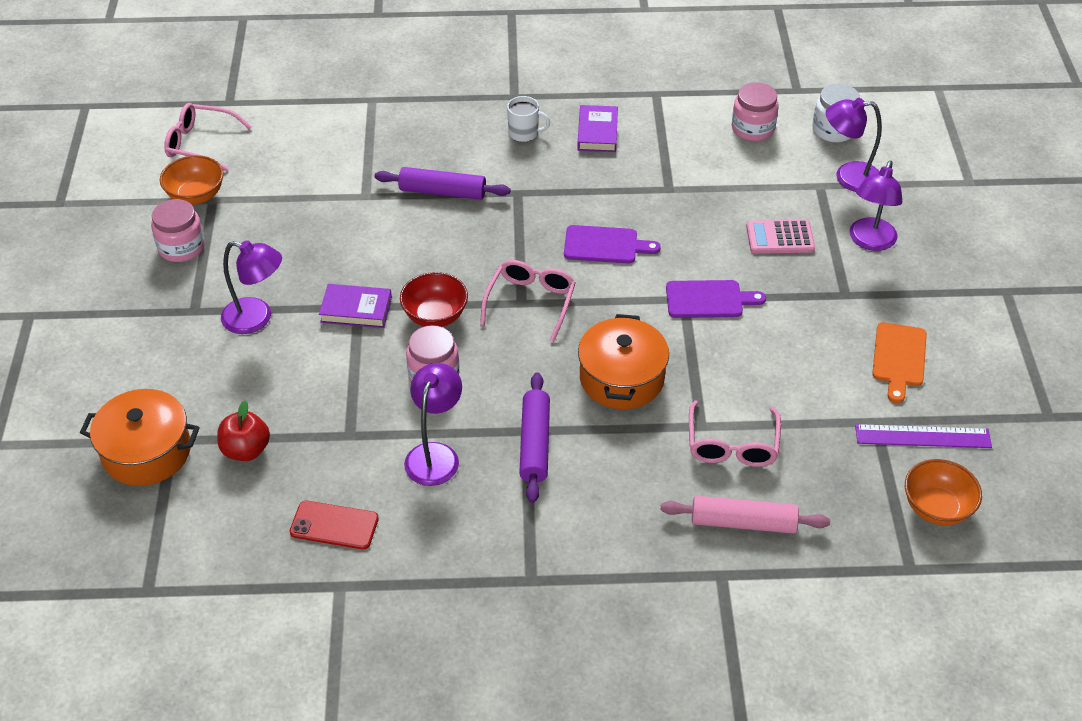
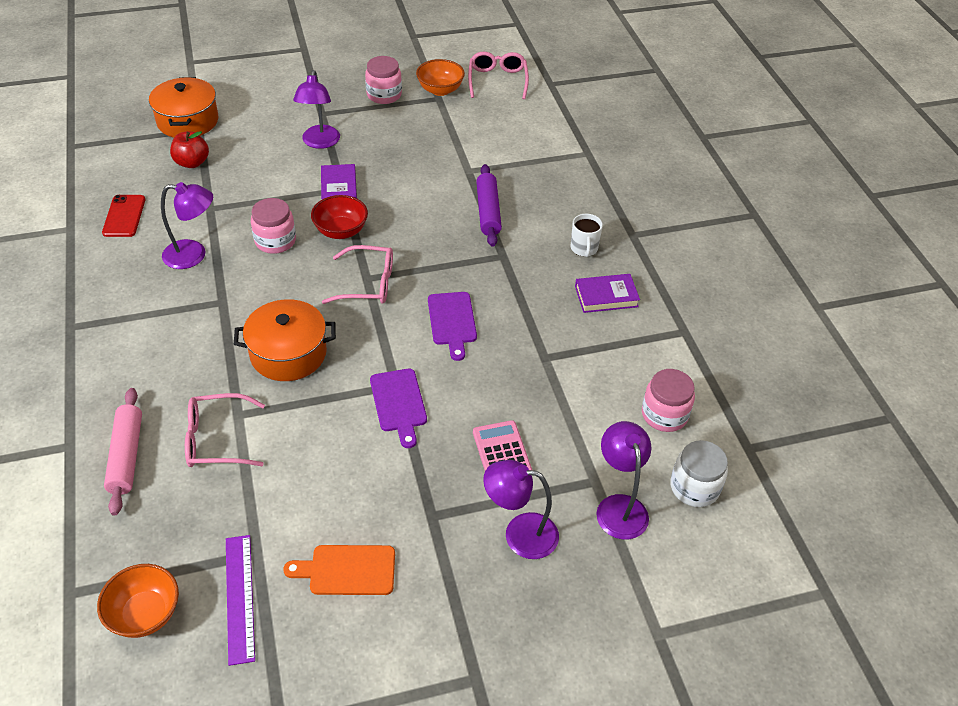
camera: 75 degrees right, 0 degrees up
(535, 444) = (208, 309): purple rolling pin -> none

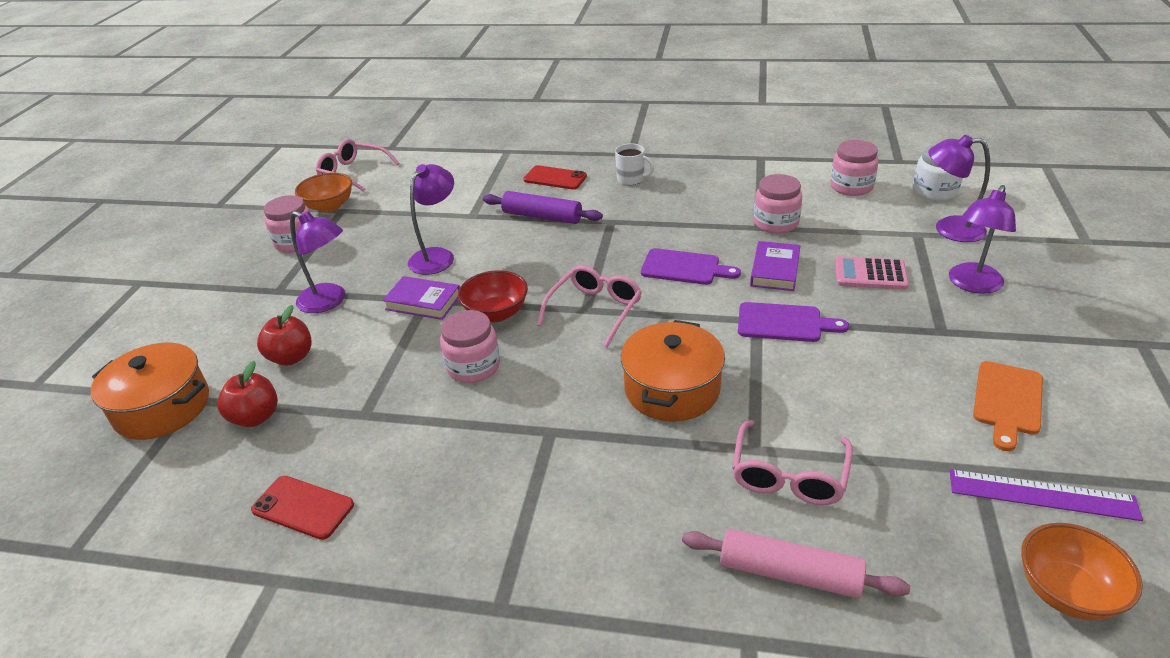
camera: 60 degrees left, 10 degrees down
(193, 255) = (443, 445): purple lamp -> purple lamp (437, 256)
(253, 152) = (291, 357): none -> red apple
(557, 199) = (555, 178): none -> red phone
(558, 368) = (776, 223): none -> pink jar
(606, 296) = (699, 182): purple book -> purple book (775, 270)

